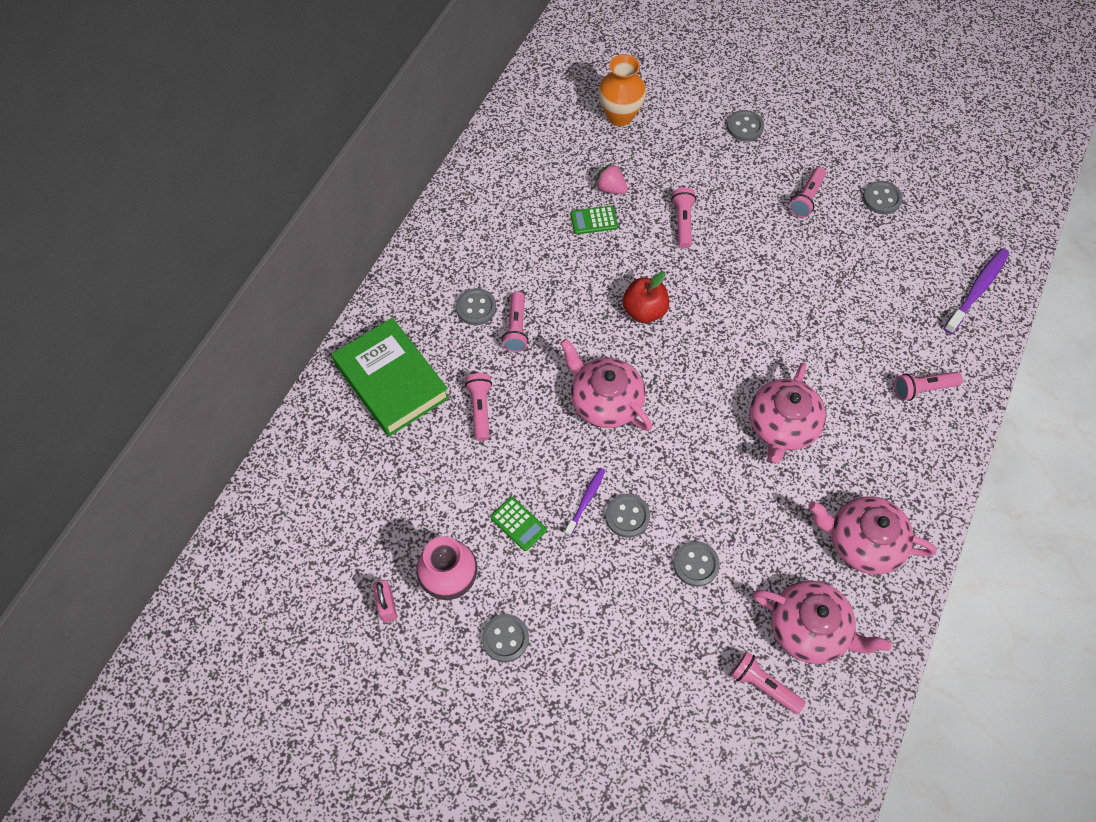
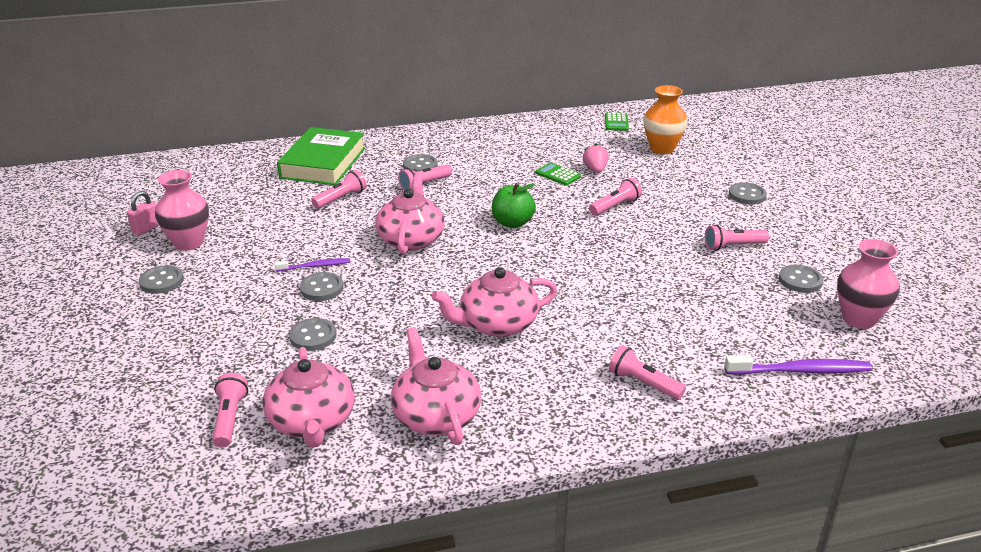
camera: 50 degrees right, 30 degrees down
(518, 524) = (264, 248): green calculator -> green calculator (616, 122)
(644, 311) = (512, 223): red apple -> green apple
(950, 208) = (859, 319): none -> pink vase

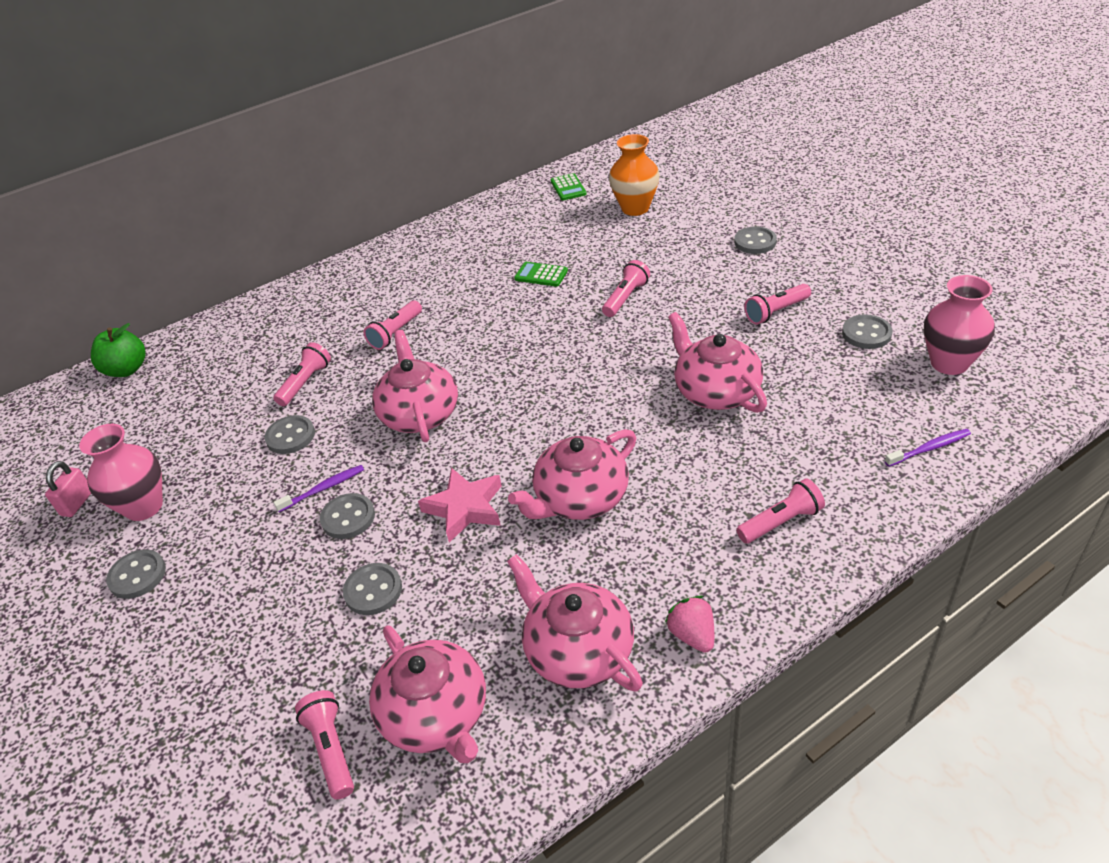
camera: 15 degrees left, 10 degrees up
(323, 163) = (257, 339): green book -> none
(408, 306) = (465, 508): none -> pink star
(420, 166) = (377, 308): grey button -> grey button (290, 436)
(512, 223) = (525, 354): green apple -> green apple (127, 369)
(595, 170) = (578, 256): pink strawberry -> pink strawberry (692, 635)
(643, 383) = (781, 522): pink flashlight -> pink flashlight turned 135 degrees clockwise
(647, 285) = (715, 391): none -> pink teapot
(800, 371) = (929, 448): purple toothbrush -> purple toothbrush, size x0.59

